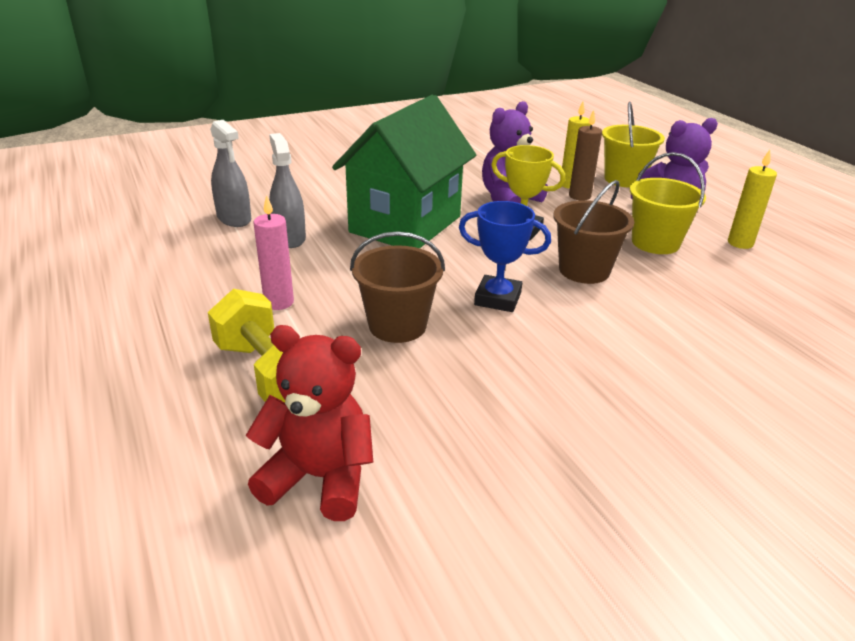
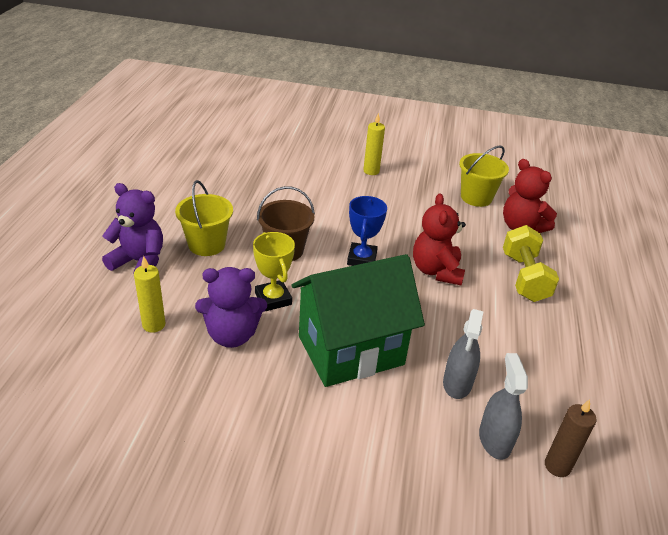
camera: 145 degrees left, 5 degrees up
(279, 302) = (497, 320): pink candle -> none
(397, 325) = (436, 271): brown bucket -> red teddy bear
(497, 299) = (362, 259): blue trophy -> blue trophy turned 45 degrees clockwise
(579, 196) = (172, 308): brown candle -> brown candle (557, 466)
(624, 179) = (99, 306): yellow bucket -> yellow bucket (476, 197)
(740, 243) = (159, 219): yellow candle -> yellow candle (371, 171)

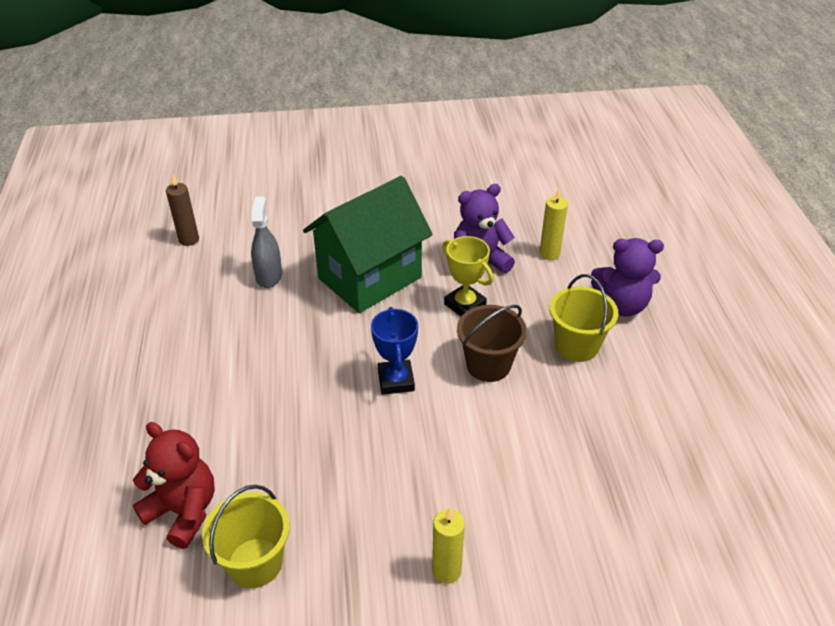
camera: 165 degrees right, 5 degrees up
(436, 271) = (303, 390): red teddy bear -> none
(494, 440) = (237, 244): grey spray bottle -> none
(524, 277) = (191, 414): yellow dumbbell -> none

